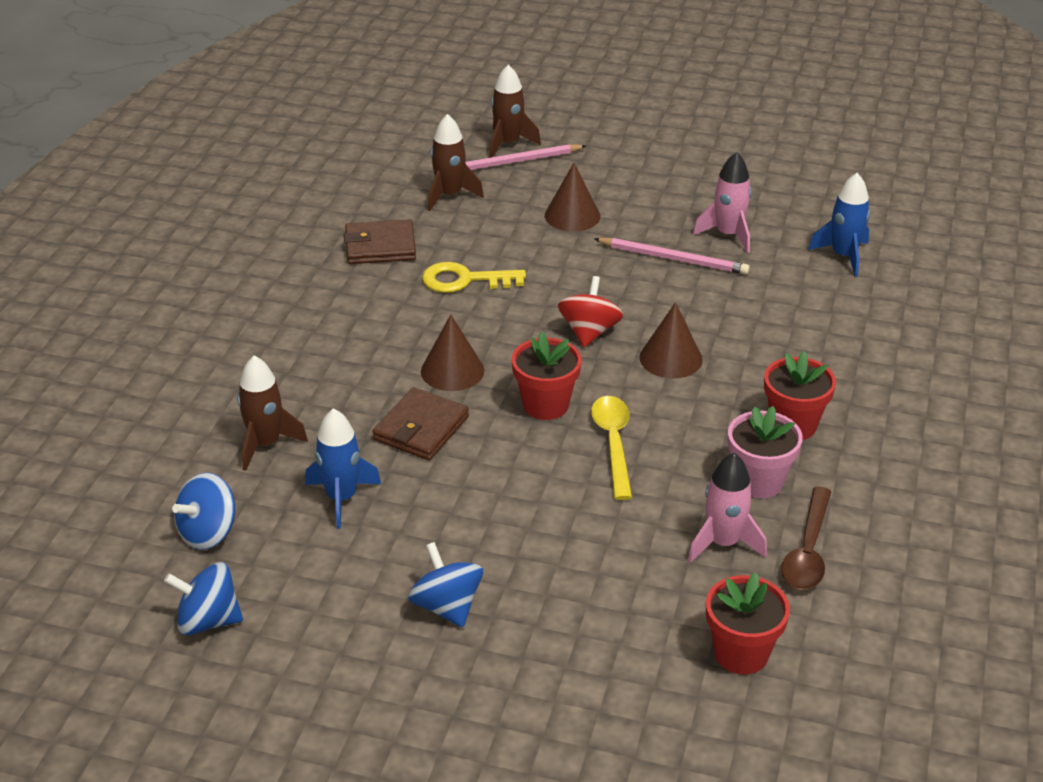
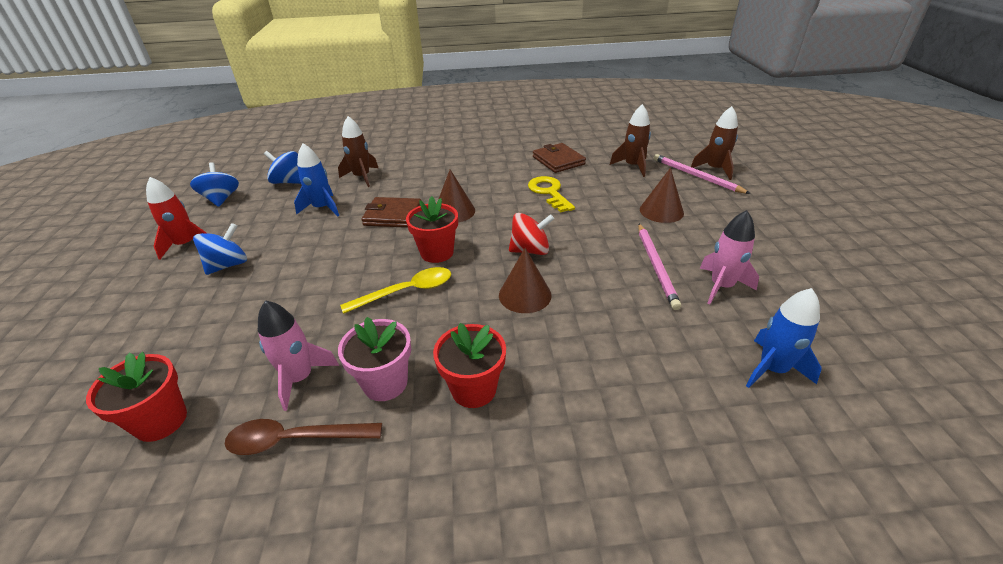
camera: 70 degrees right, 0 degrees up
(349, 659) = (186, 245): none -> red rocket

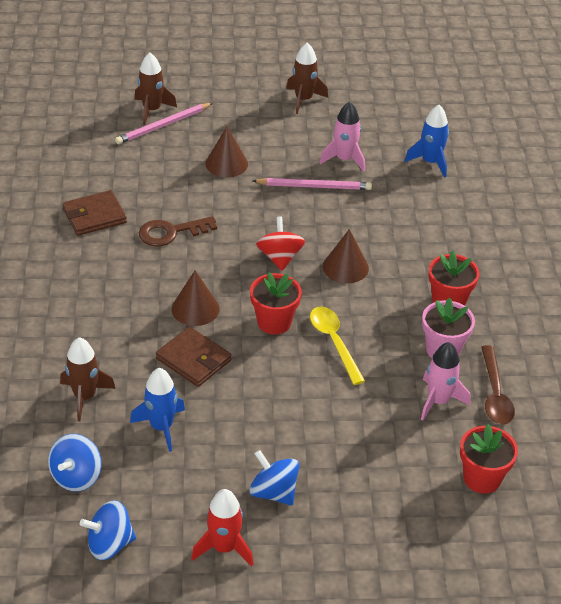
camera: 90 degrees left, 5 degrees up
(393, 215) = (193, 359): brown wallet -> brown wallet turned 60 degrees counterclockwise
(549, 192) = (171, 232): yellow key -> brown key
(632, 166) = (127, 162): brown rocket -> brown rocket (303, 99)

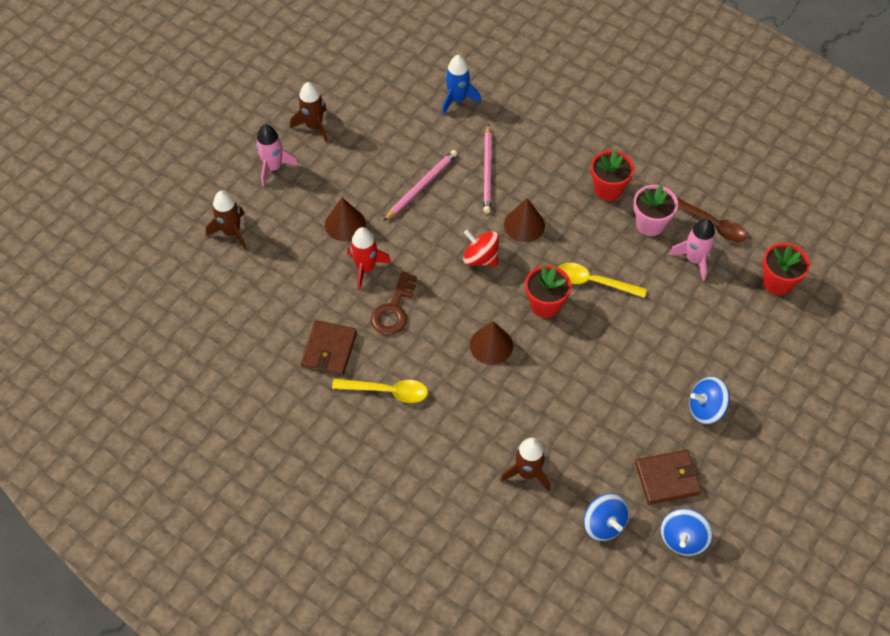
camera: 50 degrees left, 15 degrees up
(86, 269) = (387, 391): none -> yellow spoon
(161, 427) = (595, 440): blue rocket -> none
(163, 125) = (259, 237): pink pencil -> pink pencil (487, 171)
(193, 359) = (543, 379): brown wallet -> brown wallet (667, 478)
(224, 548) = (733, 469): red rocket -> red rocket (366, 268)
(344, 159) = (407, 148): pink rocket -> pink rocket (273, 167)

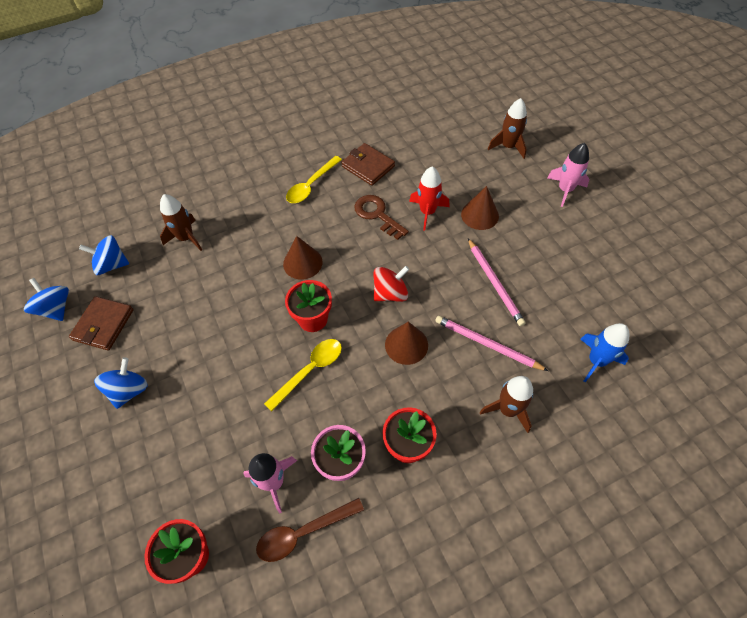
camera: 120 degrees right, 0 degrees up
(314, 126) = (603, 232): brown rocket -> brown rocket (508, 410)

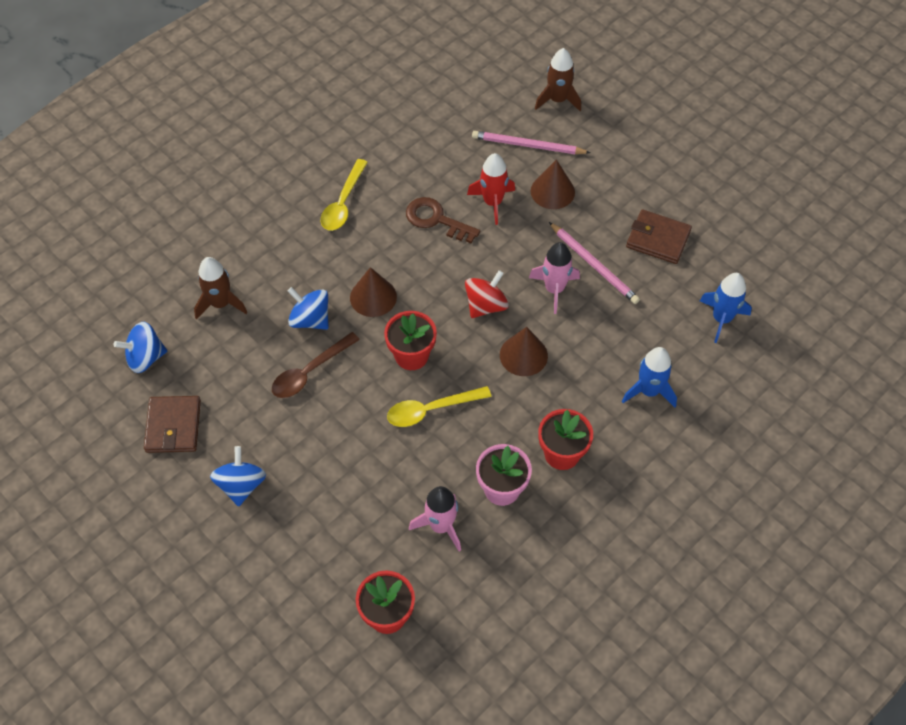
camera: 20 degrees left, 0 degrees up
(56, 308) = (105, 424): blue spinning top -> blue spinning top (310, 319)
(303, 532) = (490, 561): brown spoon -> brown spoon (310, 372)
(310, 371) = (431, 410): yellow spoon -> yellow spoon turned 135 degrees counterclockwise
(368, 166) = (402, 163): brown wallet -> brown wallet (658, 239)
(487, 344) = (607, 332): pink pencil -> pink pencil (527, 145)
(508, 410) = (649, 391): brown rocket -> blue rocket
(565, 190) = (637, 139): pink rocket -> pink rocket (554, 289)

